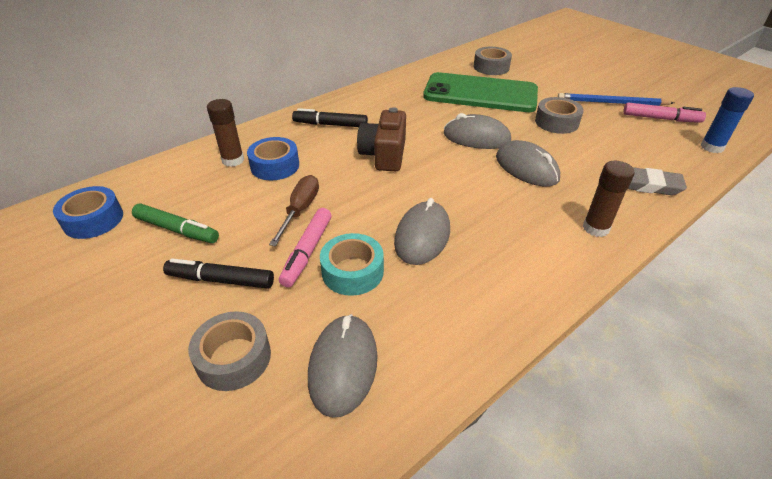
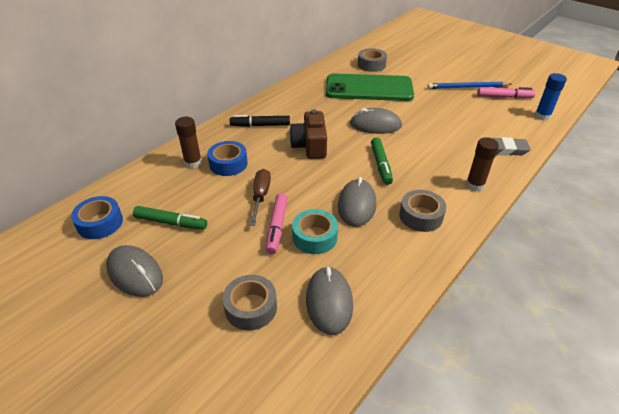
camera: 10 degrees left, 0 degrees up
(221, 280) = (220, 255): black marker -> none
(470, 187) = (381, 164): none -> green marker
(526, 168) = (417, 145): grey mouse -> grey mouse (135, 273)
(556, 122) = (431, 107): grey tape -> grey tape (421, 216)

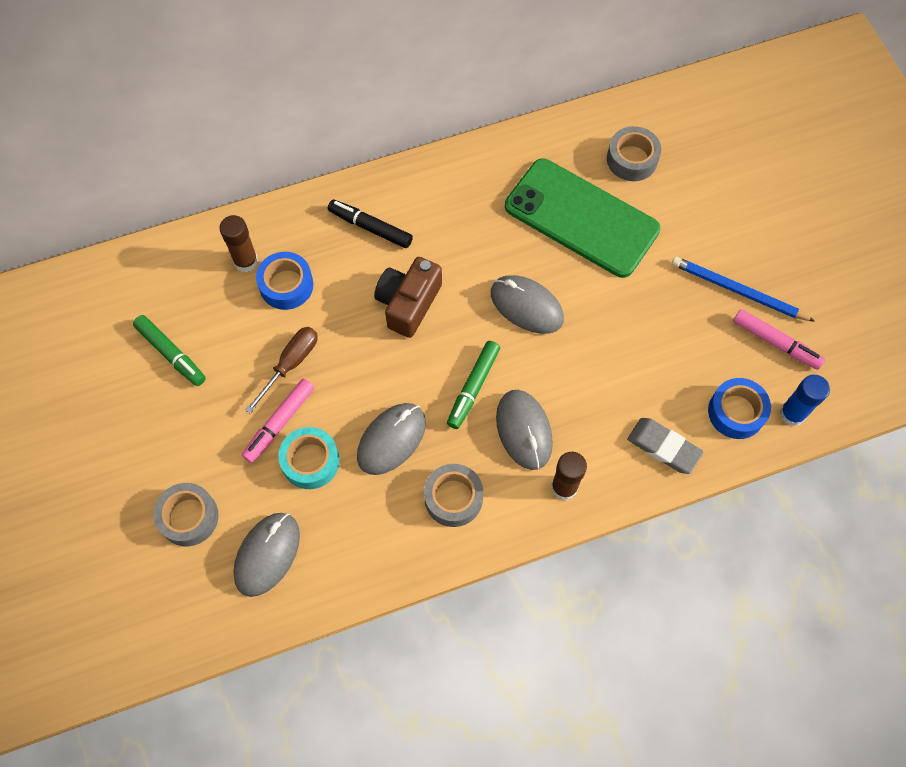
camera: 30 degrees right, 25 degrees up
(100, 223) = (99, 314): blue tape -> blue tape (736, 412)
(135, 273) = (102, 409): grey mouse -> grey mouse (524, 430)

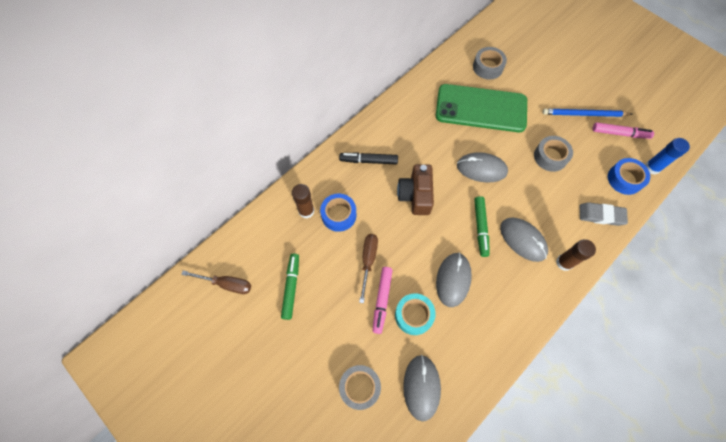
camera: 25 degrees left, 0 degrees up
(92, 313) = (226, 284): none -> brown screwdriver
(171, 353) = (291, 287): green marker -> green marker turned 105 degrees counterclockwise
(453, 498) = (508, 298): grey tape -> grey tape (550, 157)

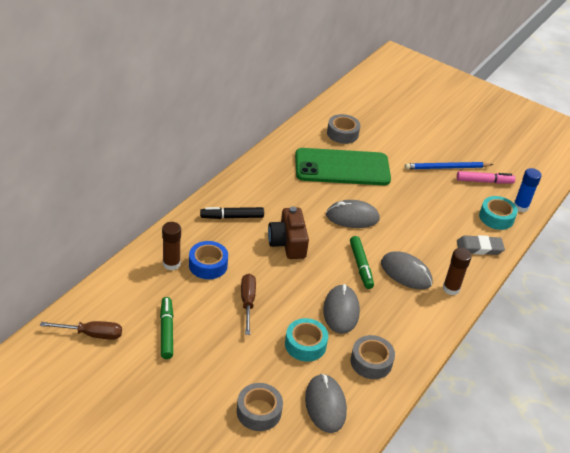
camera: 15 degrees left, 25 degrees down
(382, 300) = (269, 334): pink marker -> none
(550, 157) = (420, 203): grey tape -> grey tape (371, 362)
(624, 179) = (496, 217): blue tape -> turquoise tape

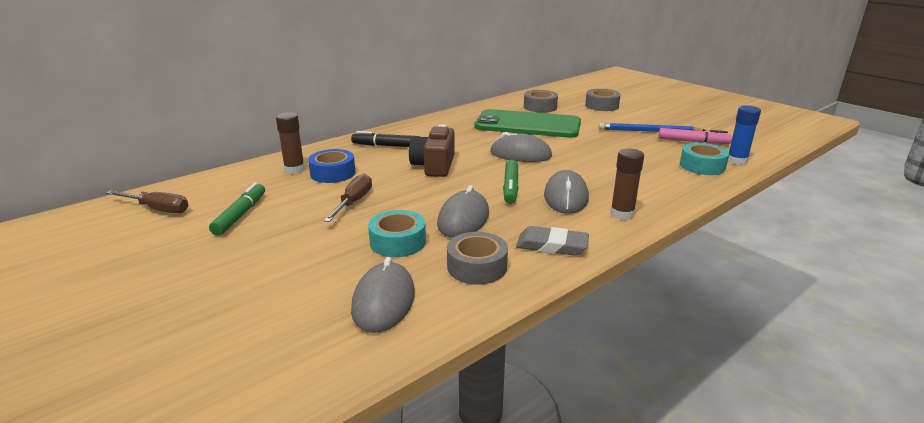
camera: 20 degrees right, 15 degrees down
(259, 411) = (286, 296): grey tape -> grey tape (602, 106)
(406, 273) = (566, 197): grey mouse -> grey mouse turned 45 degrees clockwise
(479, 248) = (672, 186): grey eraser -> grey eraser (552, 245)

